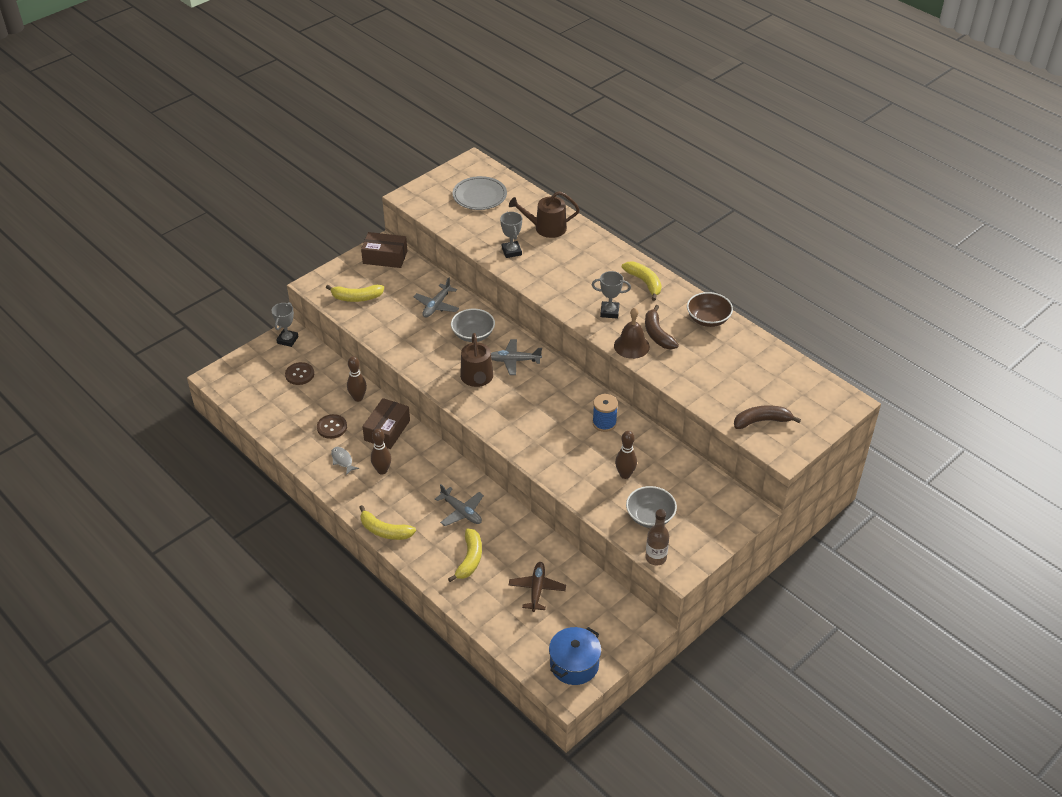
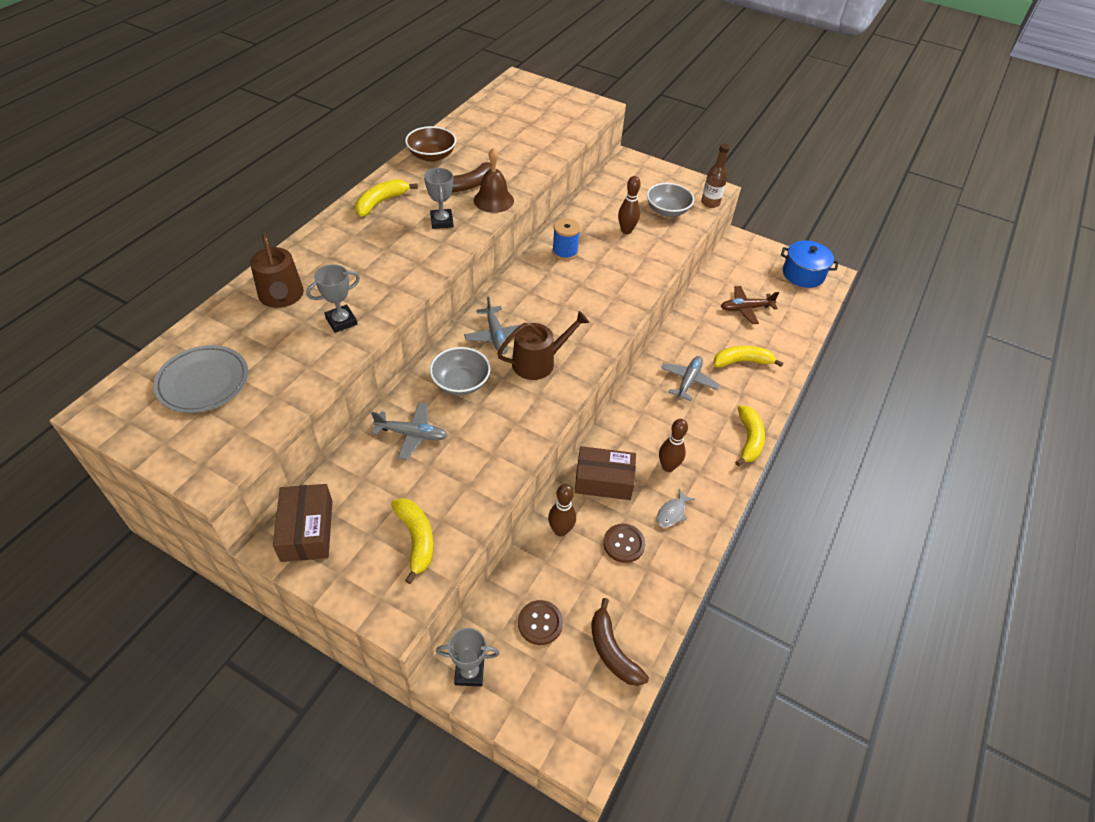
camera: 110 degrees left, 5 degrees up
(762, 421) = (564, 118): brown banana -> brown banana (612, 651)

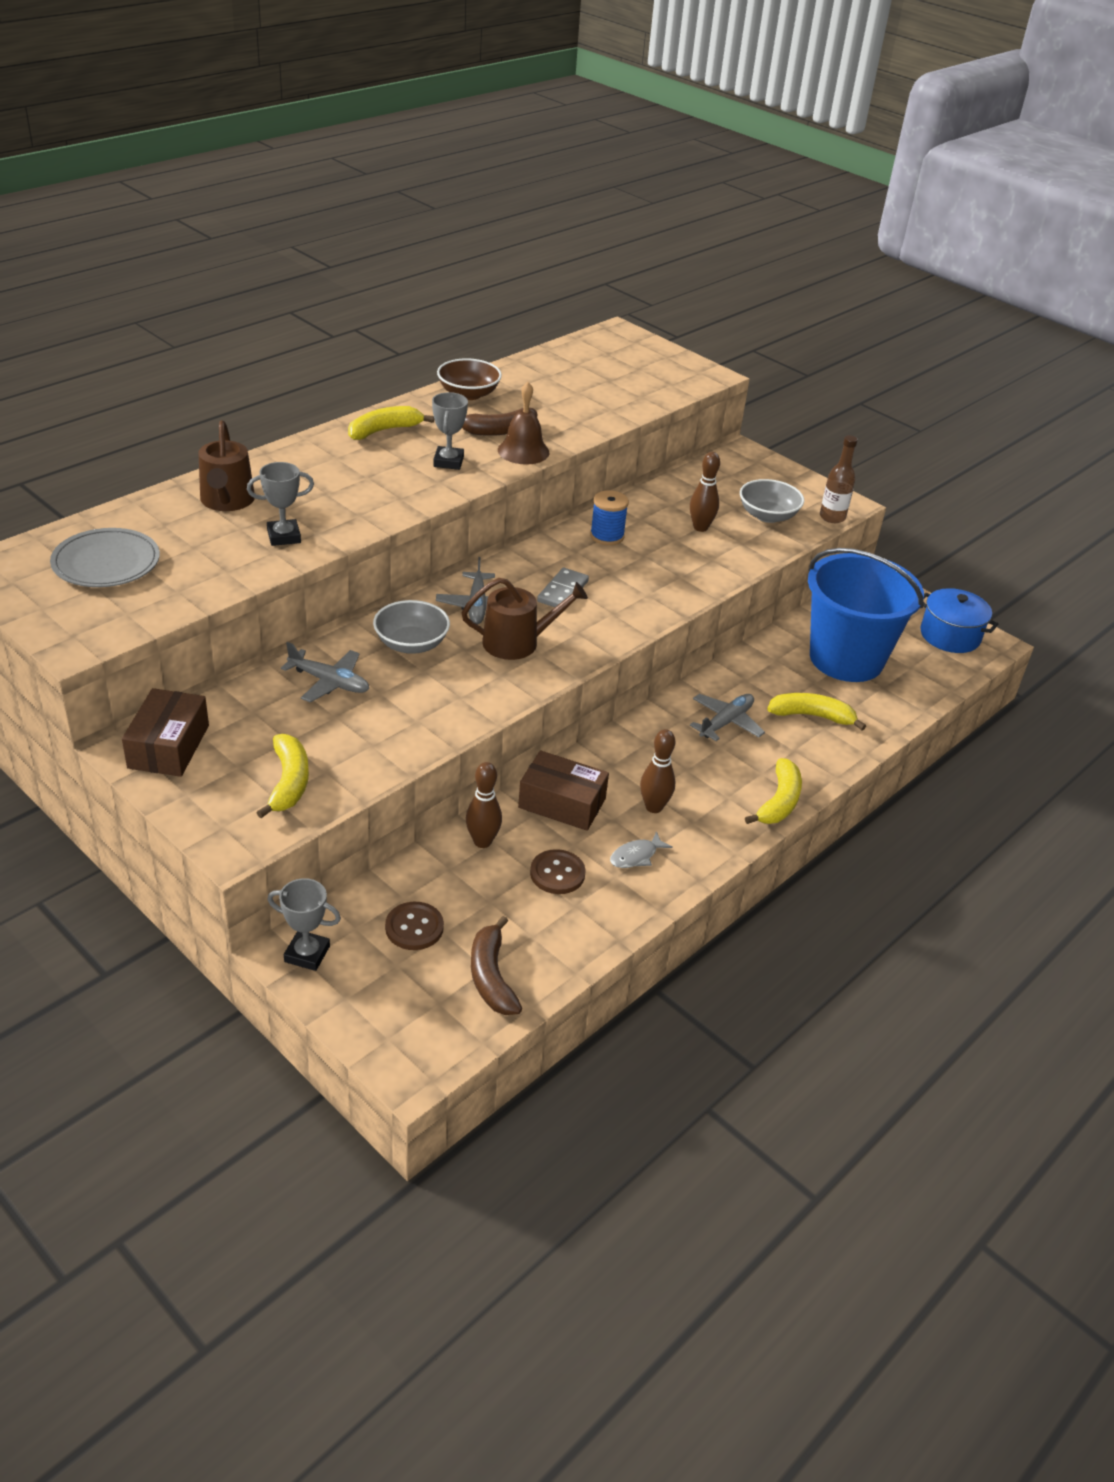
camera: 15 degrees right, 10 degrees down
(553, 308) = (562, 591): none -> grey domino
(745, 308) = (846, 659): brown plane -> blue bucket

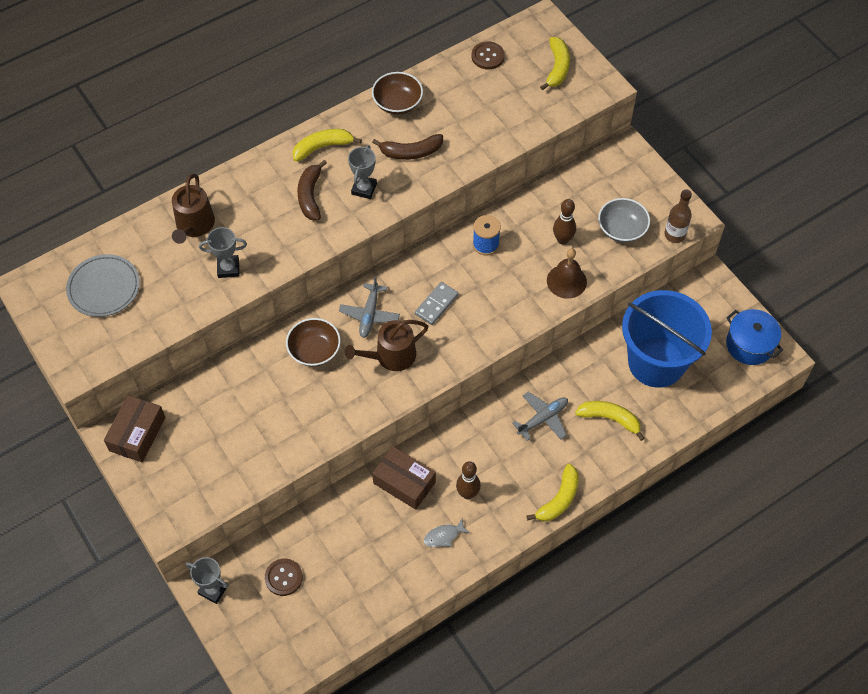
camera: 15 degrees right, 20 degrees up
(289, 782) = (210, 475): yellow banana -> yellow banana (557, 68)
(329, 682) = (251, 384): grey plane -> none
(411, 644) = (314, 350): grey bowl -> brown bowl
(482, 841) = (342, 510): brown bowling pin -> none
(491, 977) = (325, 623): brown banana -> brown banana (310, 196)
(518, 642) = (391, 356): brown watering can -> brown watering can turned 150 degrees clockwise
(523, 451) = (424, 179): brown bell -> brown bell (566, 281)
(557, 873) = (386, 544): brown button -> brown button (487, 56)

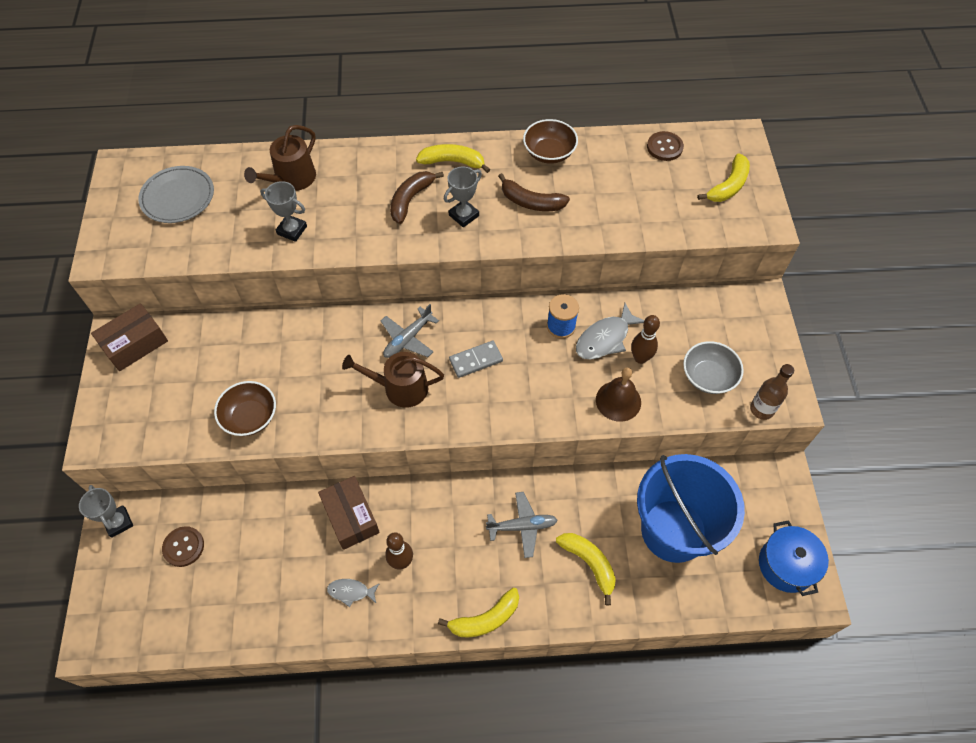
camera: 30 degrees right, 0 degrees up
(314, 350) = (336, 347): brown bowl -> brown bowl (250, 417)
(526, 237) = (605, 338): none -> grey fish

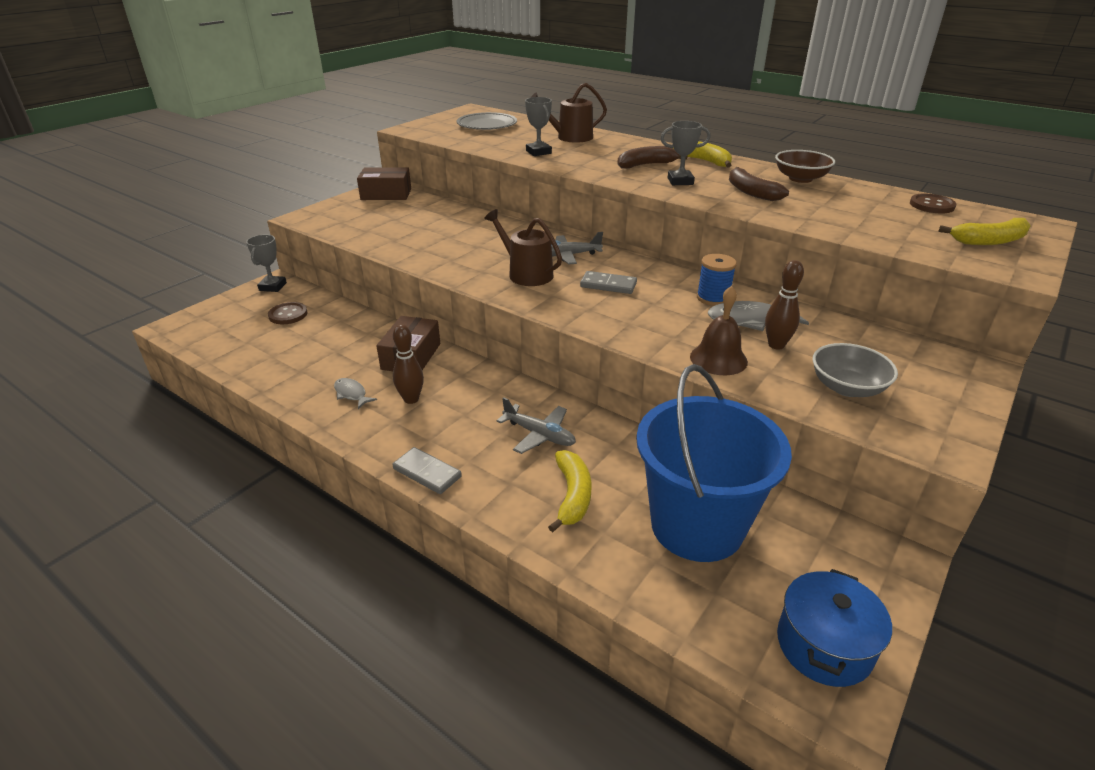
camera: 40 degrees right, 25 degrees down
(250, 417) = (403, 244): brown bowl -> none
(485, 619) = (427, 473): yellow banana -> grey domino
(761, 409) = (897, 438): brown bottle -> none

